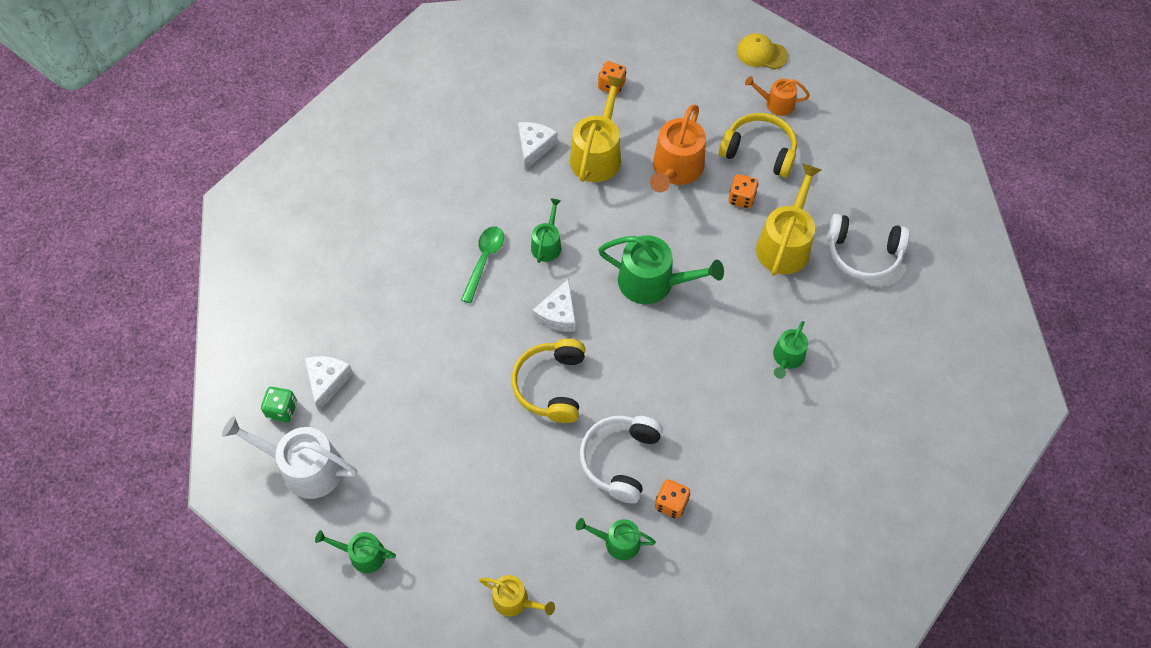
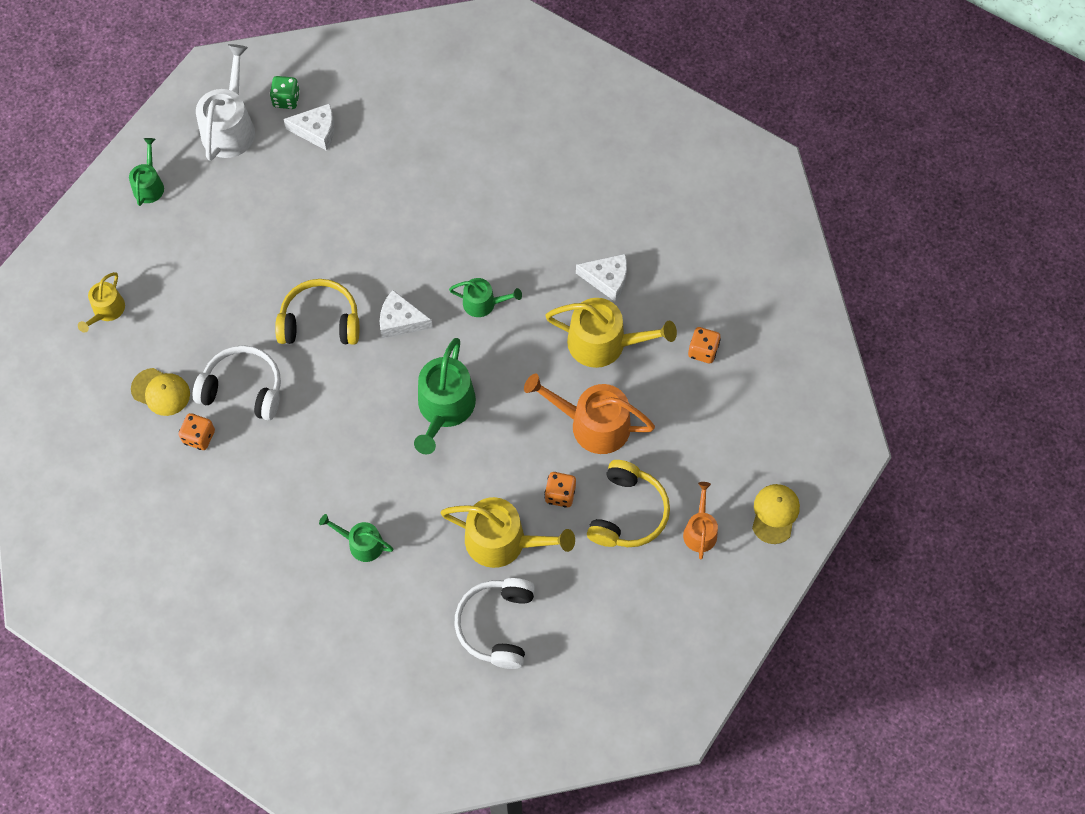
camera: 85 degrees right, 5 degrees up
(484, 261) = (459, 247): green spoon -> none
(617, 542) = (161, 392): green watering can -> yellow cap

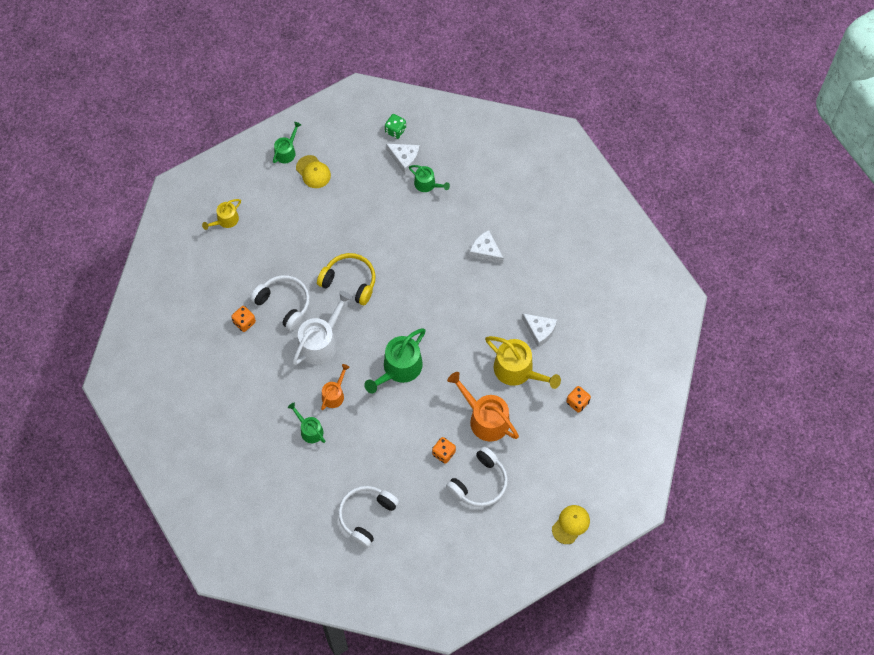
camera: 25 degrees right, 0 degrees up
(161, 392) = (234, 284): yellow cap -> yellow cap (313, 172)
(230, 127) = (352, 134): white watering can -> white watering can (320, 342)
(400, 321) = (398, 302): white cheese -> white cheese (485, 251)
(483, 303) = (455, 313): green watering can -> green watering can (427, 184)
(503, 541) = (395, 466): yellow watering can -> none
(627, 512) = (479, 483): yellow headphones -> white headphones
(700, 531) = (518, 514): orange watering can -> orange watering can (334, 394)

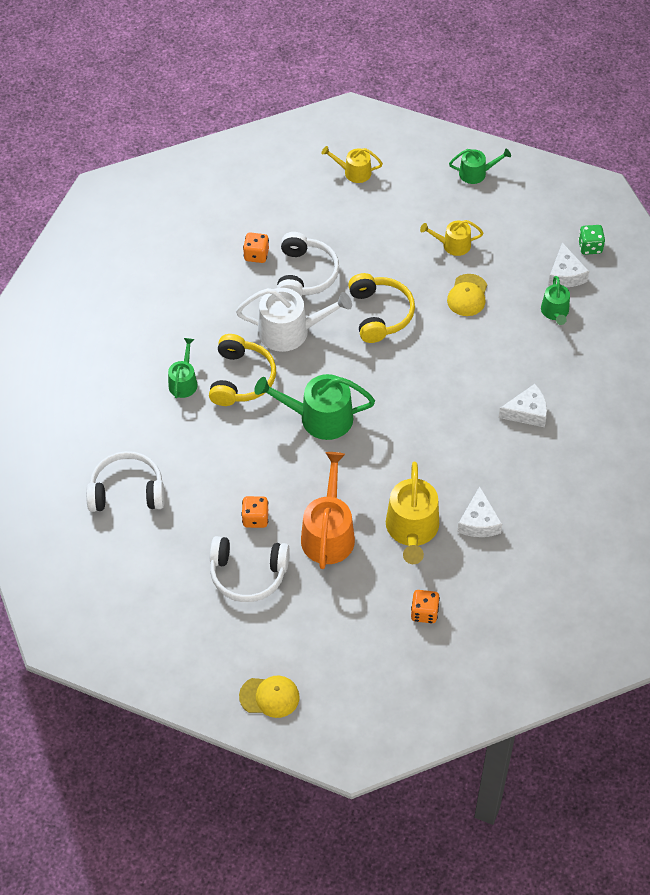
camera: 55 degrees right, 10 degrees down
(313, 172) = (475, 208): yellow cap -> yellow cap (467, 295)
(331, 204) = (453, 245): none -> yellow watering can
(334, 394) = (241, 379): orange watering can -> yellow headphones
(485, 251) = (527, 412): white cheese -> white cheese turned 75 degrees clockwise

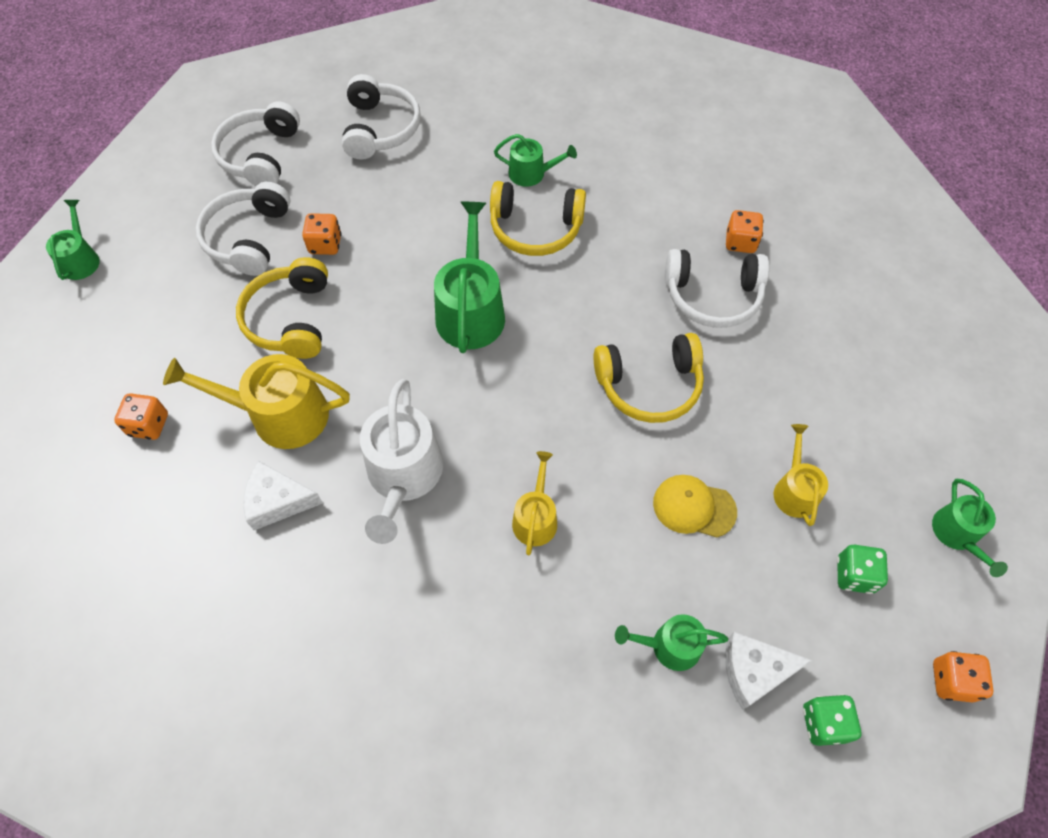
camera: 90 degrees right, 5 degrees up
(155, 579) = (261, 155): none -> white headphones
(269, 697) = (81, 259): yellow cap -> green watering can
(290, 331) = (613, 279): white watering can -> white watering can (404, 475)
(328, 533) = (291, 319): orange watering can -> yellow headphones
(354, 172) = (917, 358): yellow watering can -> yellow watering can (535, 518)
(505, 223) = (854, 575): none -> green dice
(527, 412) = (466, 584): white cheese -> none
(561, 190) = (952, 681): none -> orange dice

